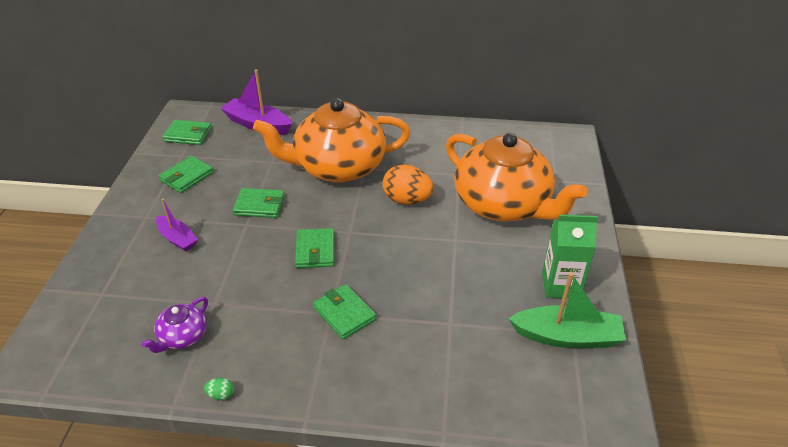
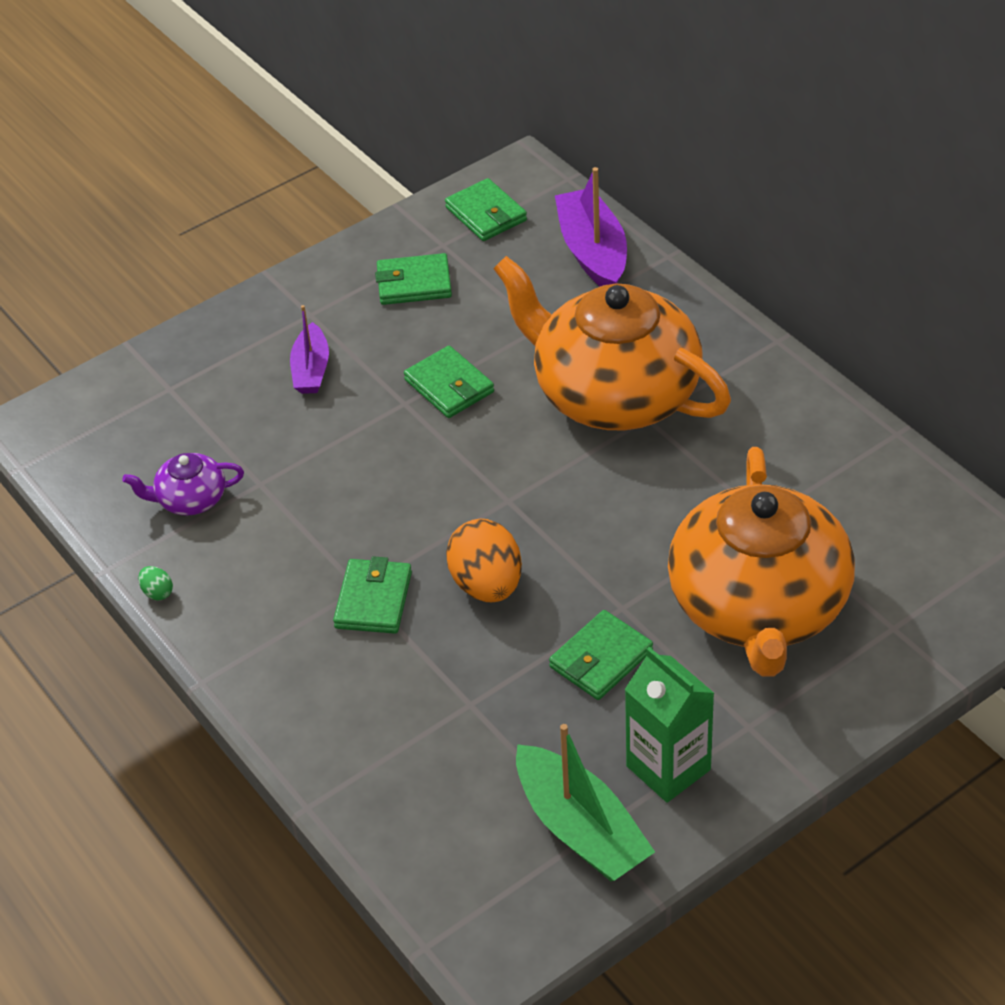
camera: 50 degrees right, 5 degrees up
(315, 251) = (438, 496): green wallet -> green wallet (601, 659)
(407, 200) = (638, 506): orange egg -> orange egg (487, 585)

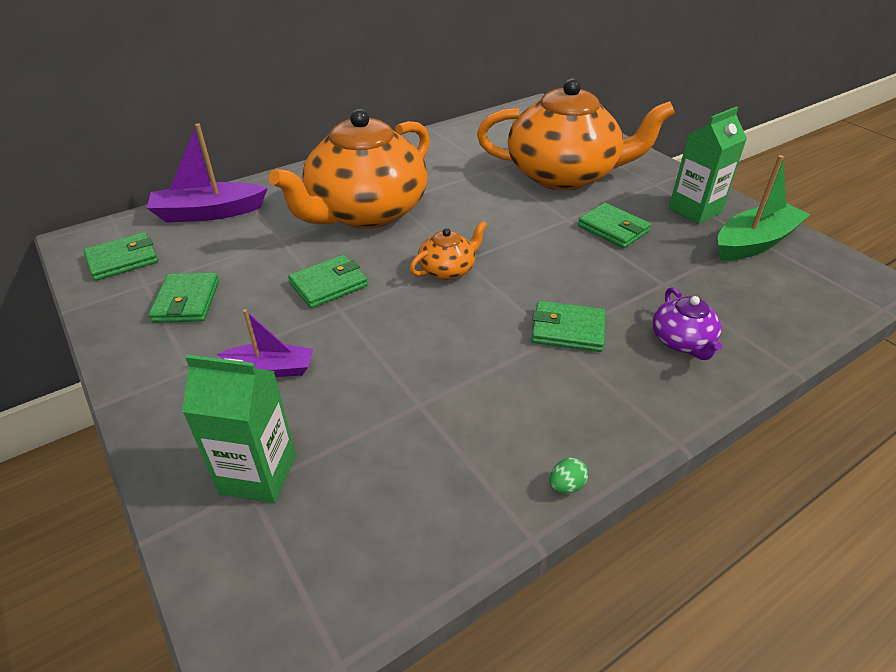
camera: 90 degrees left, 5 degrees down
(184, 390) = (258, 474): none -> green carton
(190, 499) = (433, 461): purple teapot -> purple teapot (682, 341)
(486, 486) = (448, 269): none -> orange teapot
(487, 585) = (549, 272): orange egg -> none

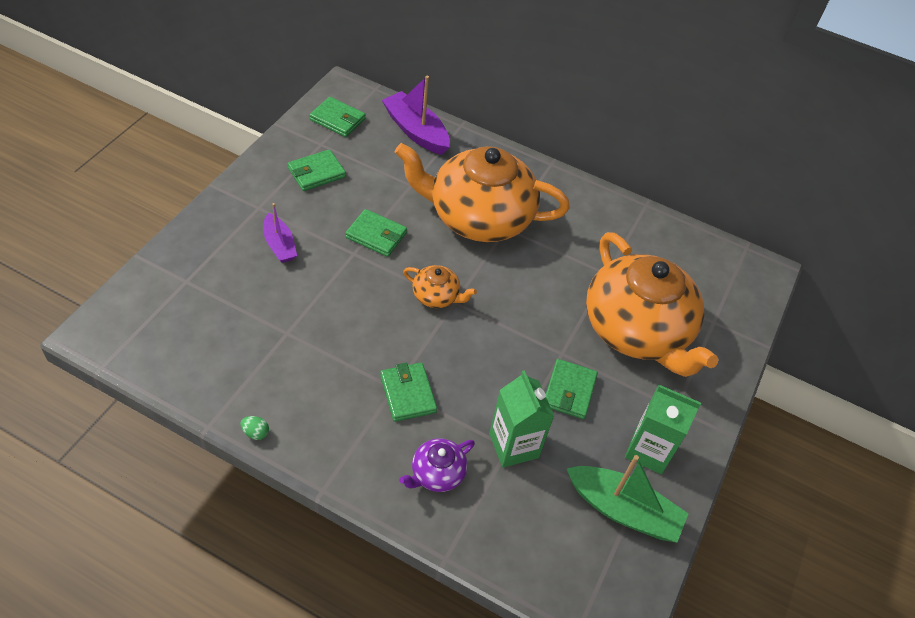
camera: 55 degrees right, 10 degrees up
(258, 474) = (197, 279): green carton -> green carton (513, 445)

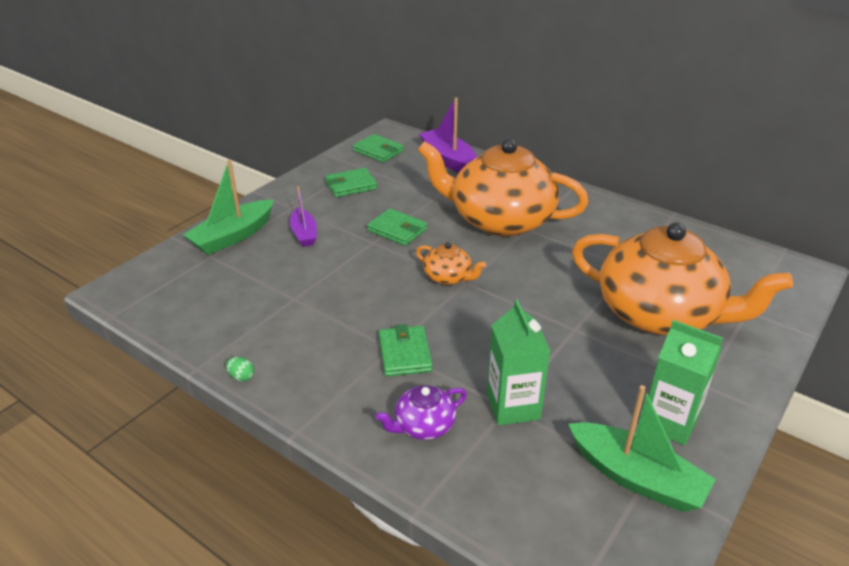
camera: 15 degrees right, 15 degrees down
(203, 252) = (233, 236): none -> green boat
(569, 391) = (580, 362): green wallet -> none
(637, 330) = (660, 314): orange teapot -> orange teapot turned 45 degrees counterclockwise

